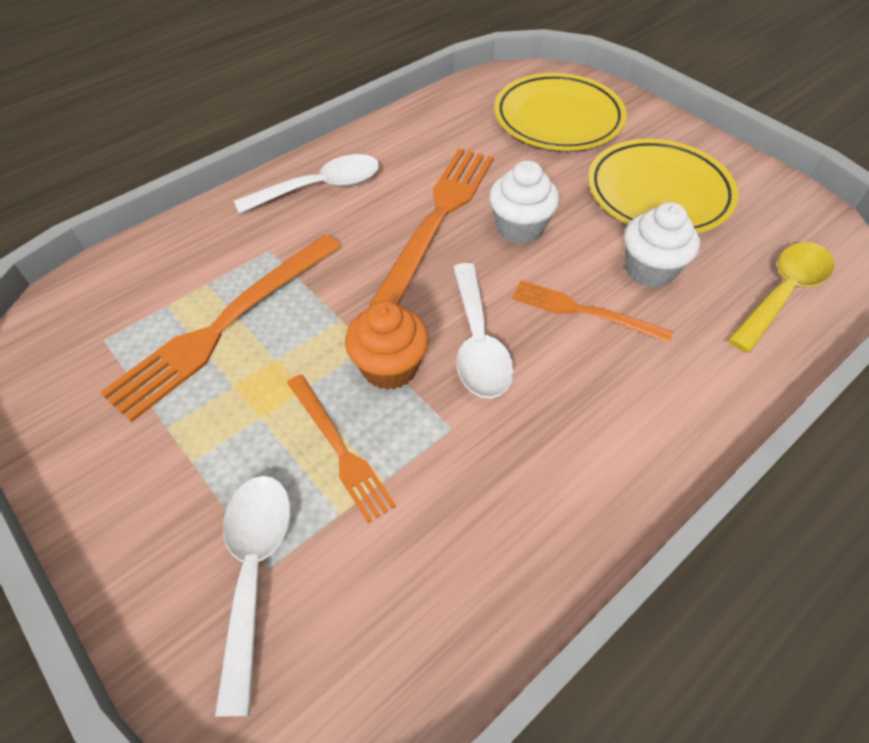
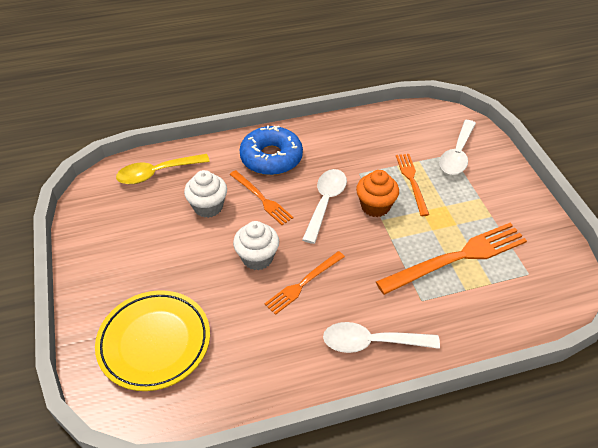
camera: 155 degrees left, 5 degrees down
(437, 219) = (303, 283): orange fork -> orange fork, size x0.58
(634, 397) = (271, 158): none -> blue donut
(658, 193) = (153, 250): yellow plate -> none

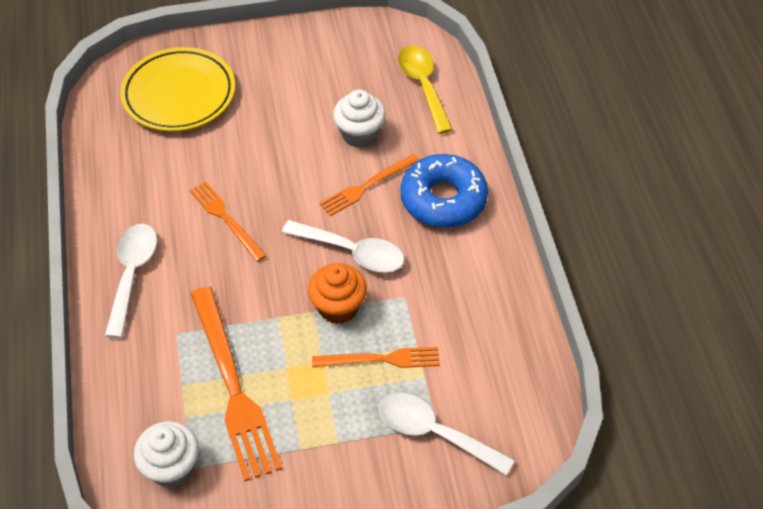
camera: 95 degrees right, 5 degrees up
(257, 258) = (272, 178): white cupcake -> white cupcake (172, 467)

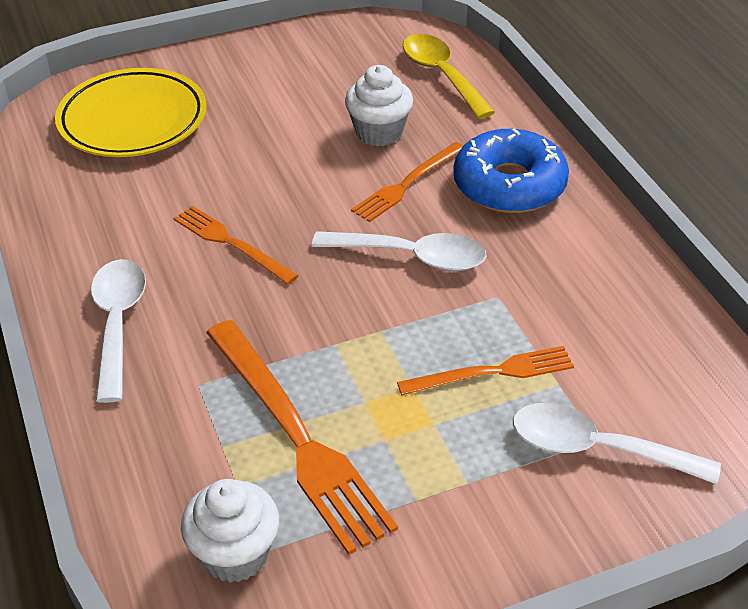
camera: 10 degrees left, 10 degrees down
(338, 307) = (413, 321): orange cupcake -> none

